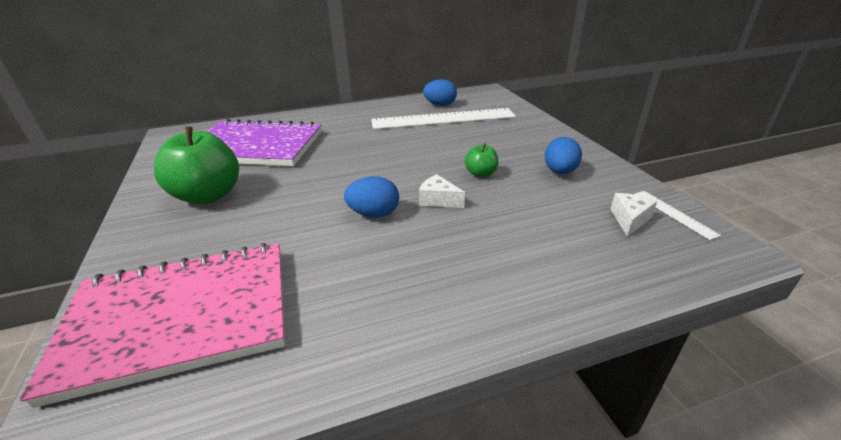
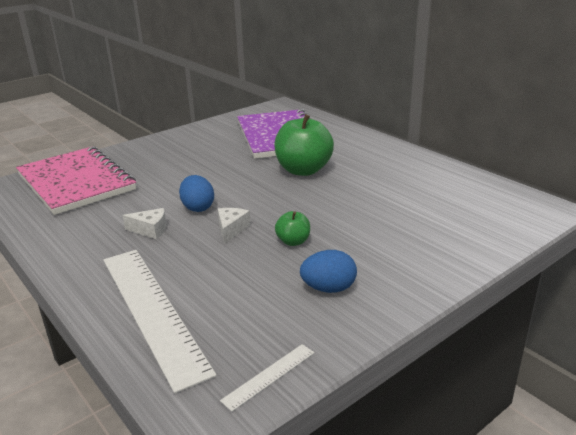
camera: 70 degrees right, 5 degrees down
(208, 195) = (198, 147): green apple -> green apple (303, 170)
(440, 105) = (457, 188): blue egg -> none
(443, 119) = (416, 198): white ruler -> white ruler (152, 311)
(629, 220) = (241, 341): white cheese -> white cheese (150, 230)

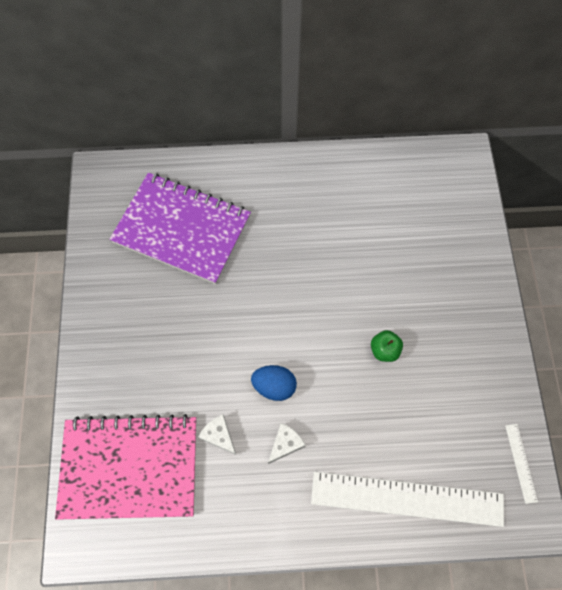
camera: 55 degrees left, 40 degrees up
(231, 229) = (332, 381): white cheese -> white cheese (219, 435)
(303, 170) = (272, 261): green apple -> none
(328, 288) = (459, 369): blue egg -> none

